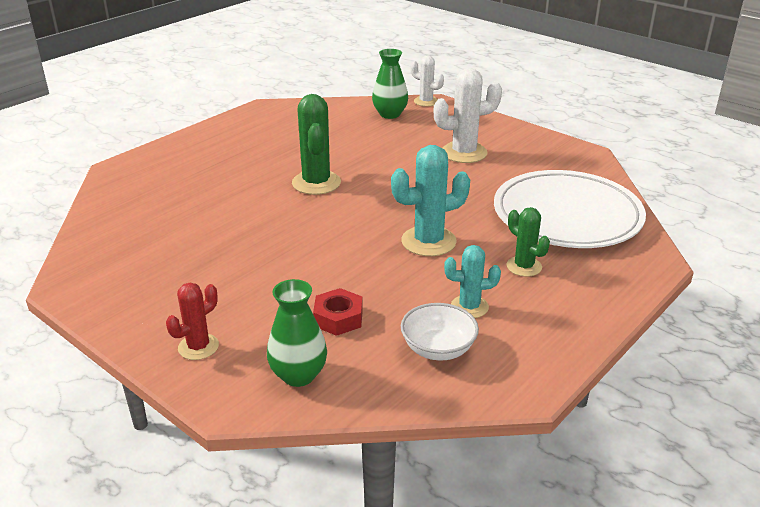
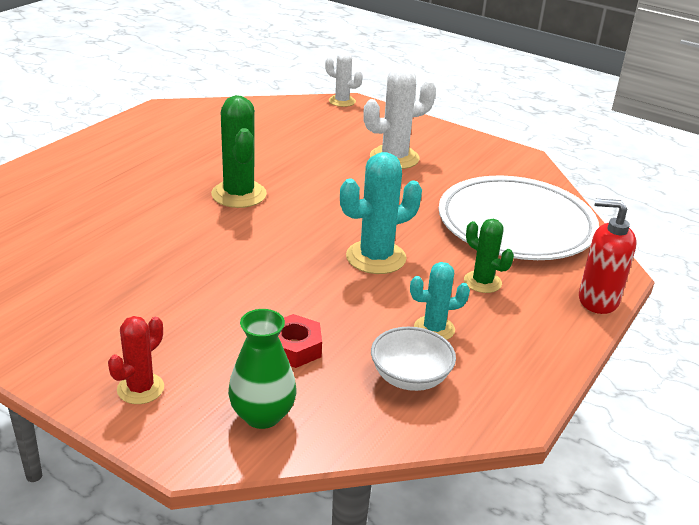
camera: 10 degrees left, 0 degrees up
(390, 114) = (305, 116): green vase -> none
(632, 287) = (597, 300): none -> red soap dispenser

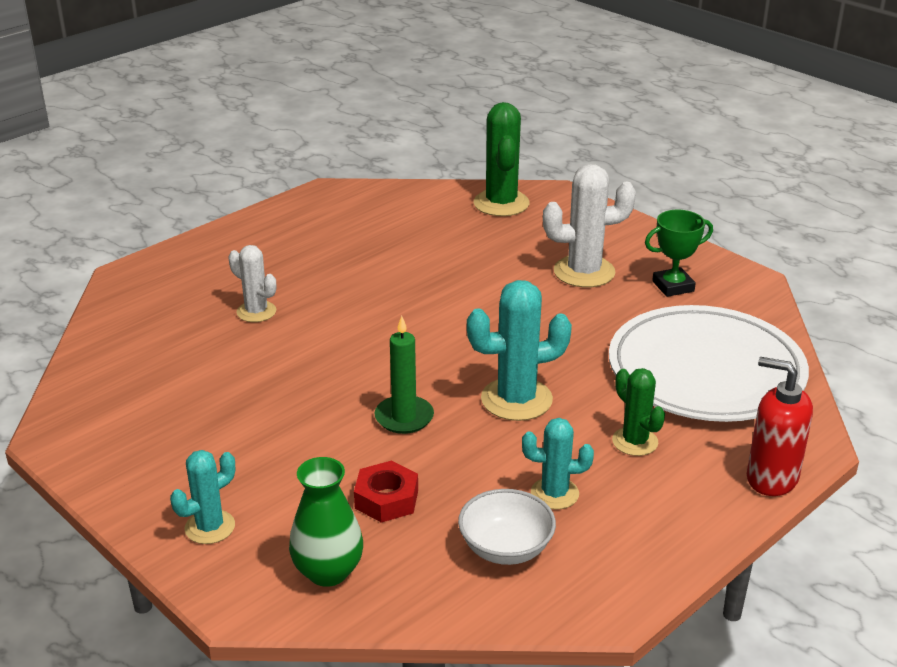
camera: 15 degrees right, 0 degrees up
(140, 389) = (210, 527): red cactus -> turquoise cactus
(239, 194) = (382, 308): green cactus -> green cactus (501, 203)
(287, 279) = (404, 417): none -> green candle
(342, 101) = (545, 191): white cactus -> white cactus (256, 312)
(466, 164) = (673, 286): none -> green trophy

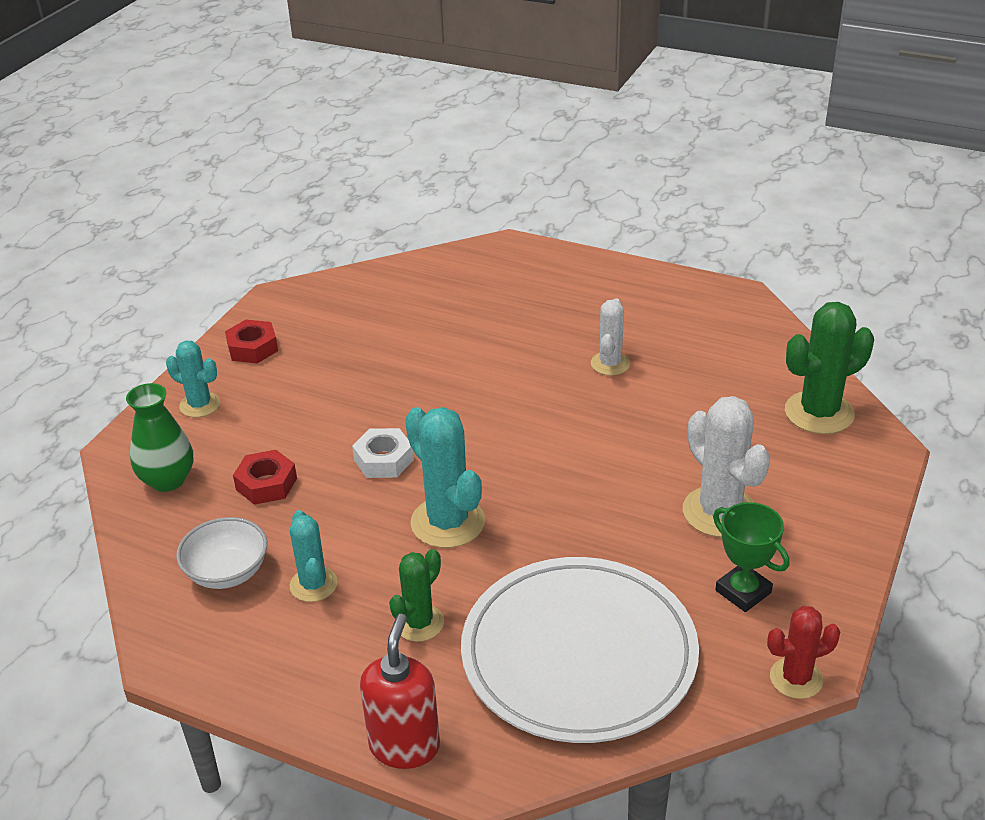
camera: 70 degrees right, 5 degrees up
(137, 470) = (253, 348): none -> red nut
(256, 312) = (496, 328): white cactus -> white cactus (610, 364)
(404, 417) = (383, 460): green candle -> white nut
(764, 290) = (796, 678): none -> red cactus

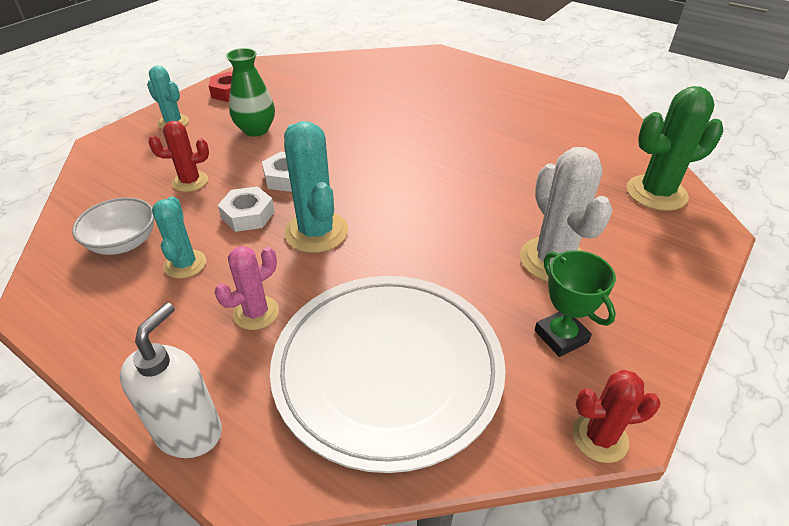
camera: 10 degrees right, 5 degrees up
(168, 480) = (121, 168): green vase -> green vase (256, 130)
(266, 484) = (190, 182): red nut -> red cactus
(358, 515) = (248, 215): none -> white nut
(404, 746) = (189, 431): red soap dispenser -> white soap dispenser
(419, 623) = (256, 313): green cactus -> pink cactus
(610, 364) = (488, 135): white cactus -> none

